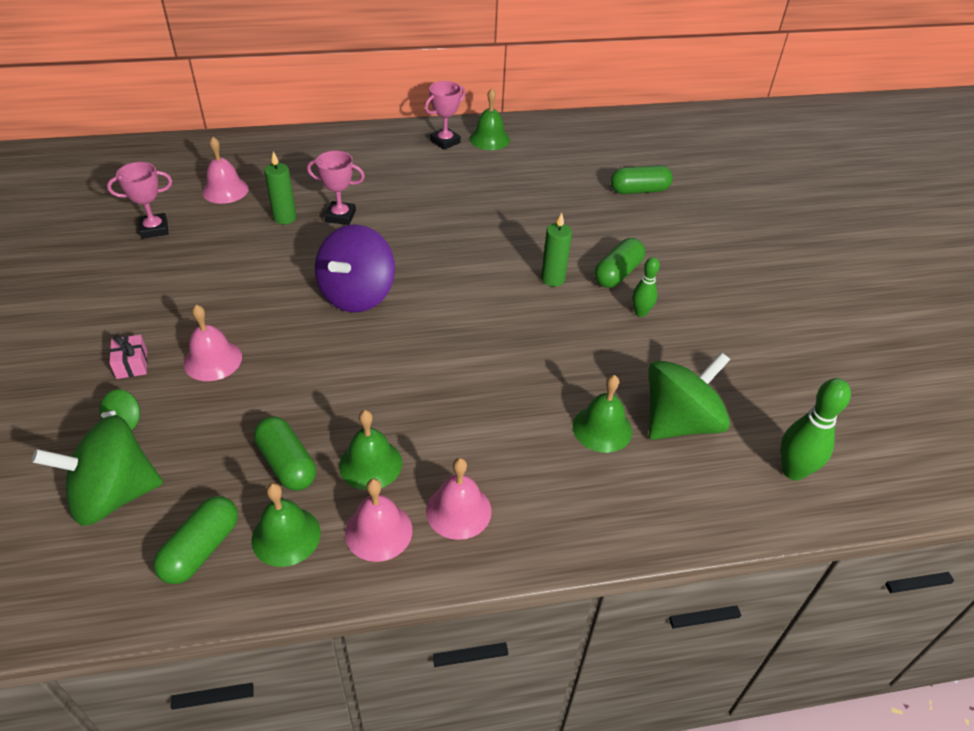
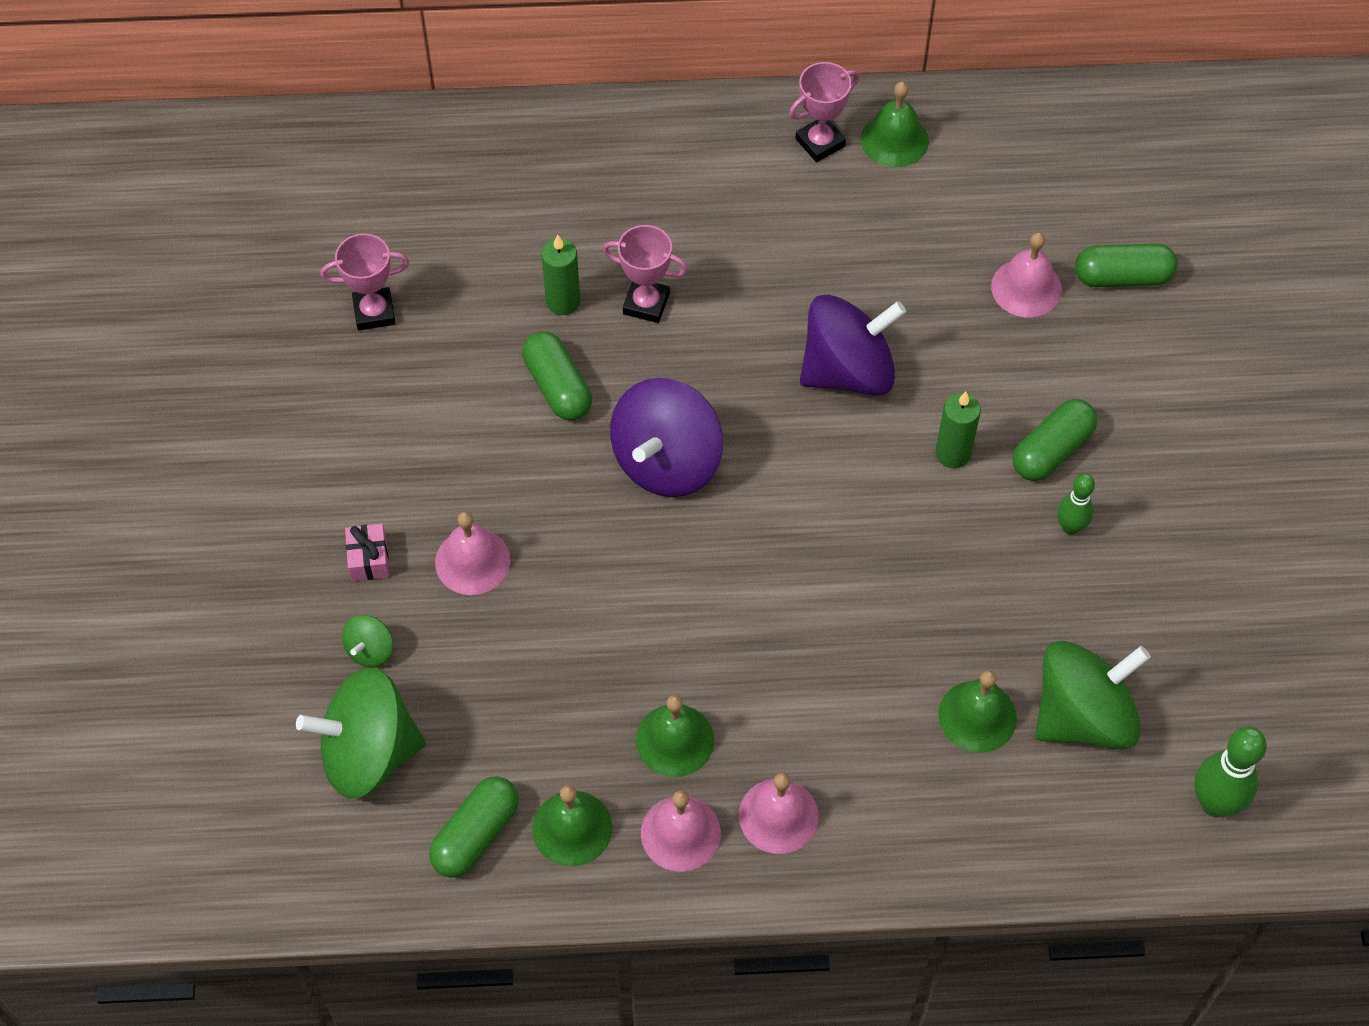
camera: 10 degrees right, 15 degrees up
(225, 190) = (472, 235): pink bell -> pink bell (1026, 288)
(287, 464) = (572, 730): green capsule -> green capsule (557, 386)
(476, 241) = (848, 371): none -> purple spinning top

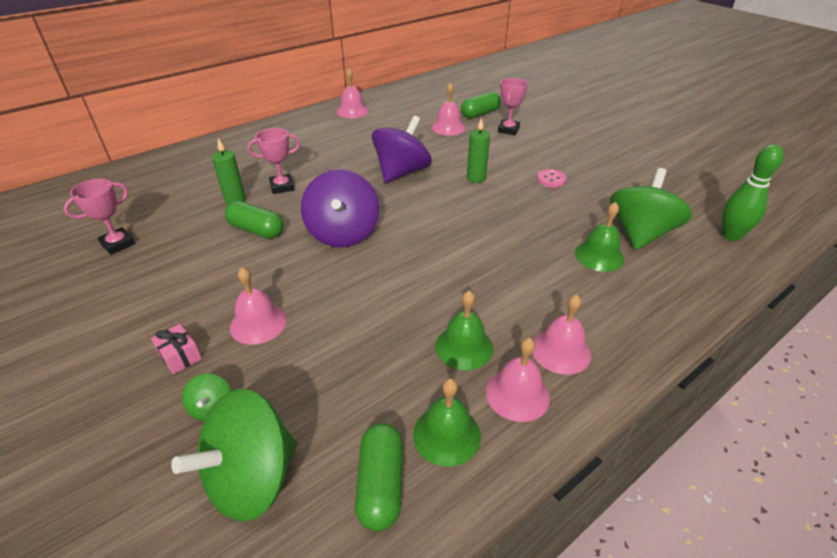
camera: 35 degrees left, 20 degrees down
(820, 142) = (321, 120): pink trophy -> pink trophy (508, 130)
(894, 140) = (352, 111): green bell -> pink bell
(1051, 450) = (514, 162): green capsule -> none
(1070, 527) = (551, 179): green bowling pin -> pink button

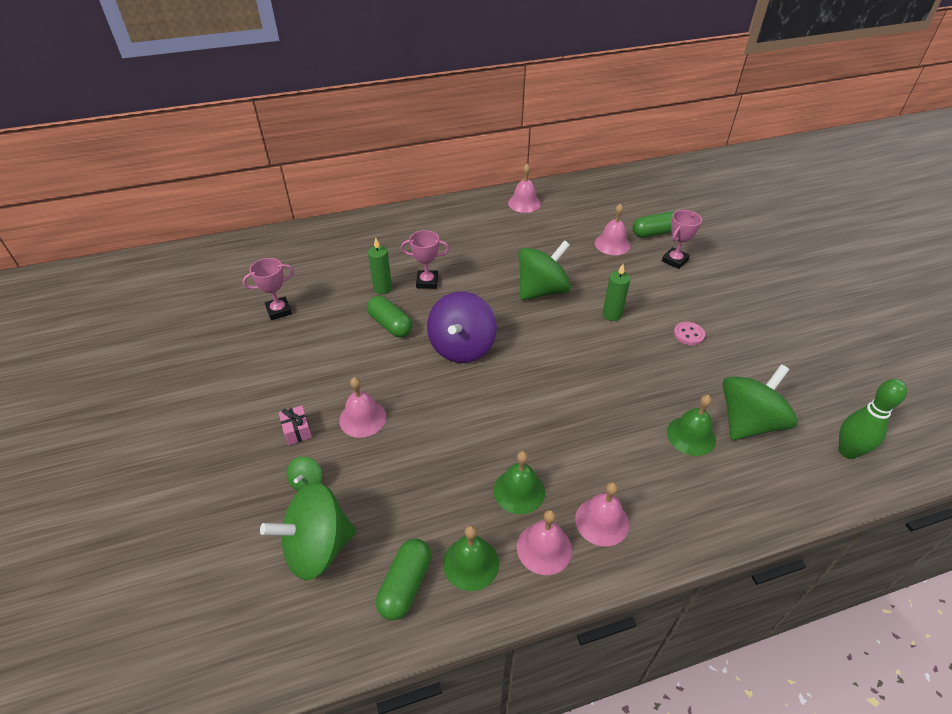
camera: 20 degrees right, 5 degrees up
(401, 172) = (542, 290): purple spinning top -> green spinning top

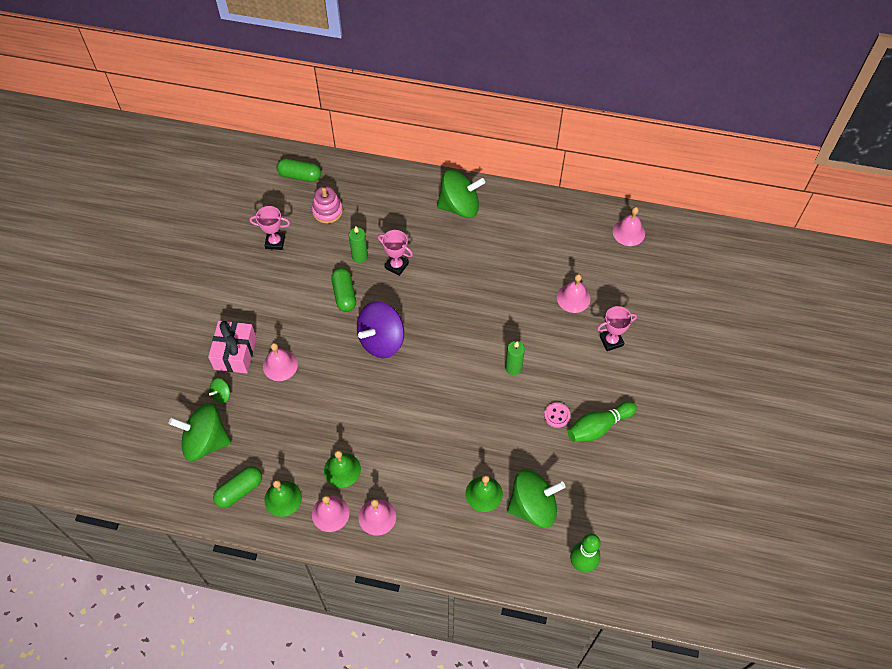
camera: 30 degrees right, 15 degrees up
(297, 431) = (235, 353): pink gift -> pink gift, size x1.98
(321, 266) = (327, 211): none -> pink stacking toy
(524, 203) = (535, 215): pink bell -> pink bell (628, 232)
(542, 290) = (478, 318): green spinning top -> green spinning top (459, 206)
(654, 233) = (620, 303): green capsule -> green capsule (300, 175)
(733, 327) = (598, 427): none -> green bowling pin

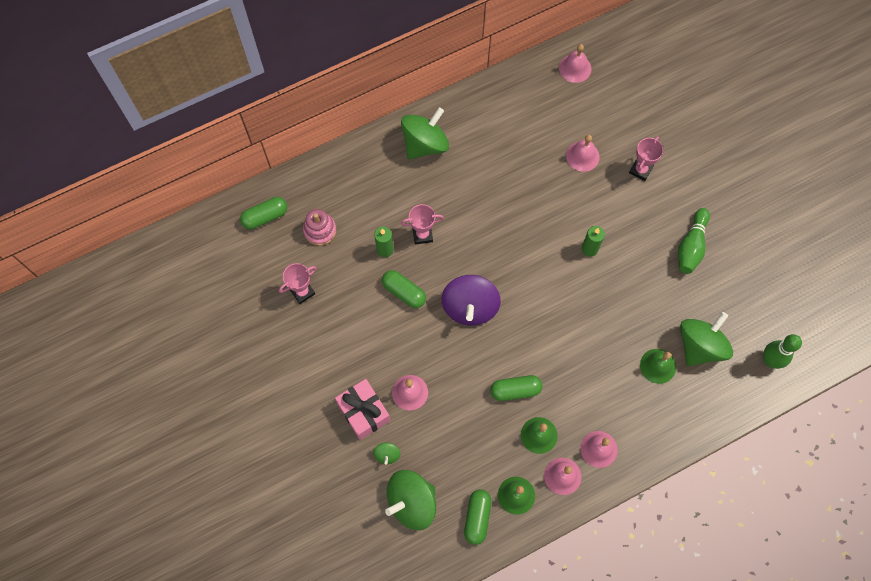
camera: 40 degrees left, 10 degrees up
(356, 424) = (515, 390): none -> green capsule
(557, 415) = (654, 262): pink button -> none

